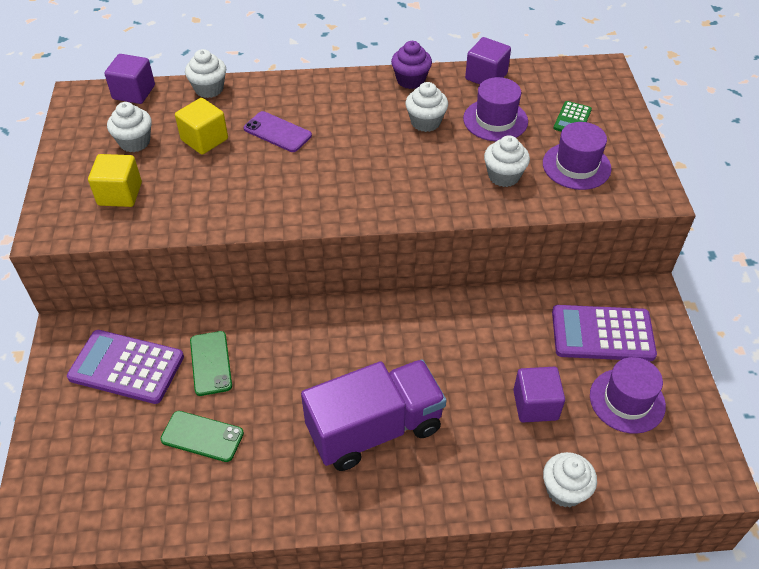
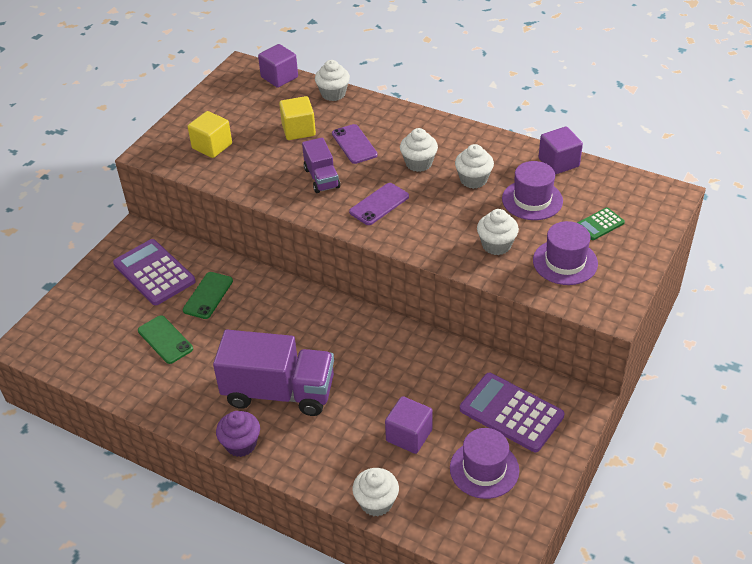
camera: 35 degrees right, 5 degrees down
(134, 142) = (250, 114): white cupcake -> white cupcake (418, 163)
(274, 180) = (321, 178): none -> purple truck
(357, 183) = (379, 204): none -> purple phone
(410, 80) = (492, 143): purple cupcake -> purple cupcake (241, 444)

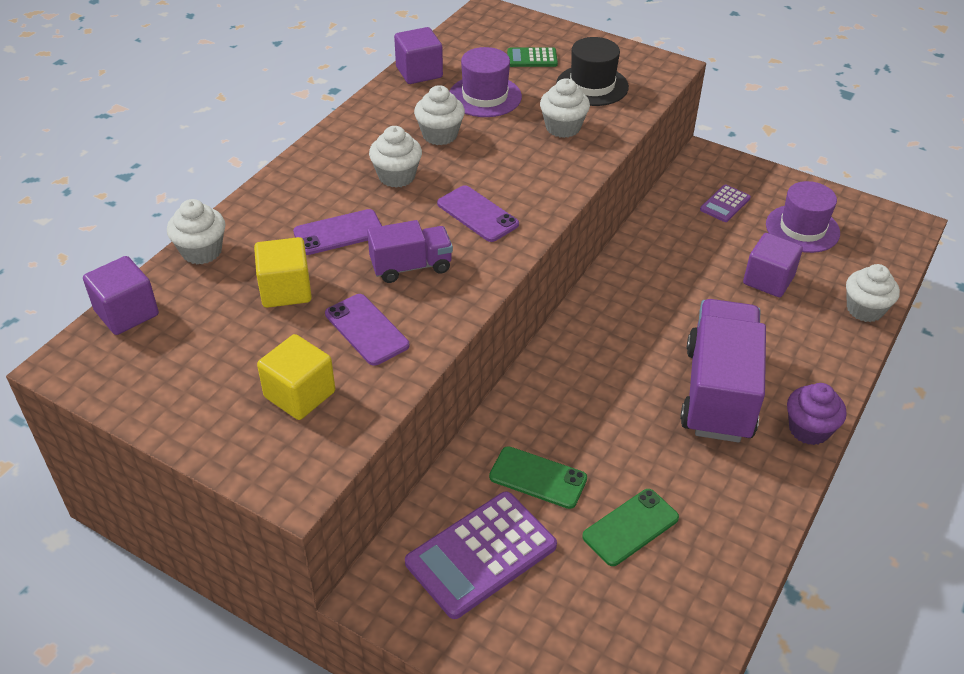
camera: 90 degrees left, 0 degrees up
(263, 165) = (366, 329): none -> purple phone
(511, 413) = (725, 204): purple calculator -> purple calculator, size x0.51
(565, 262) = (592, 86): purple hat -> black hat
(599, 224) = (532, 58): green calculator -> green calculator turned 120 degrees clockwise

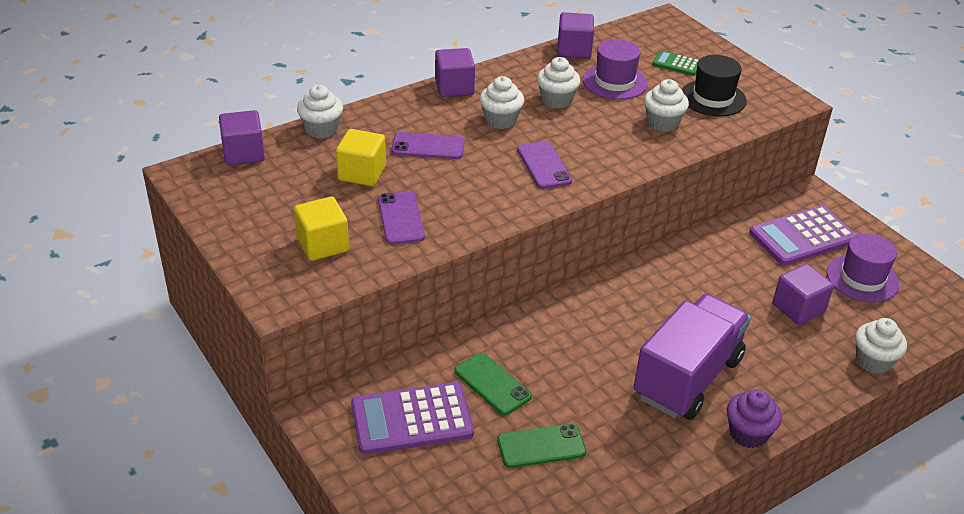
camera: 25 degrees right, 5 degrees down
(320, 153) = (454, 87): none -> purple cube
(411, 266) = (465, 186): purple truck -> none
(725, 204) = (802, 237): purple calculator -> purple calculator, size x1.97

